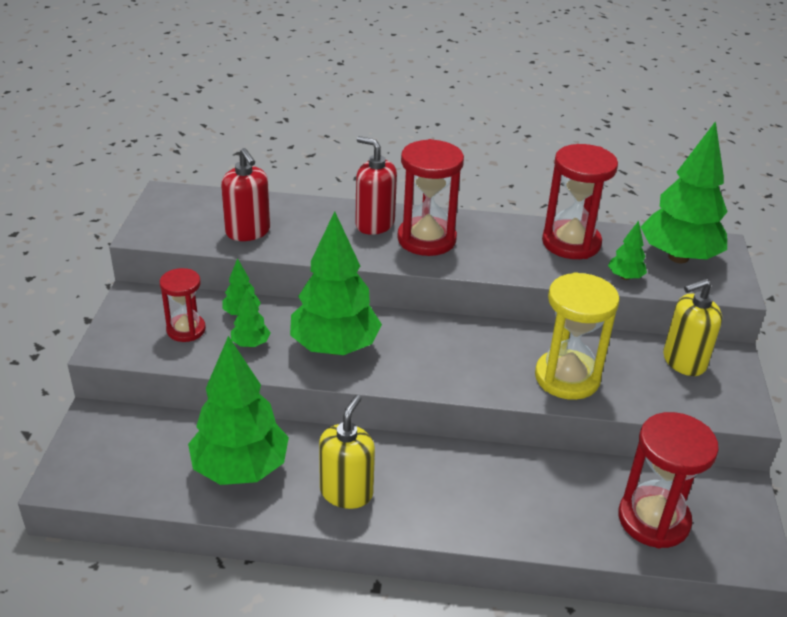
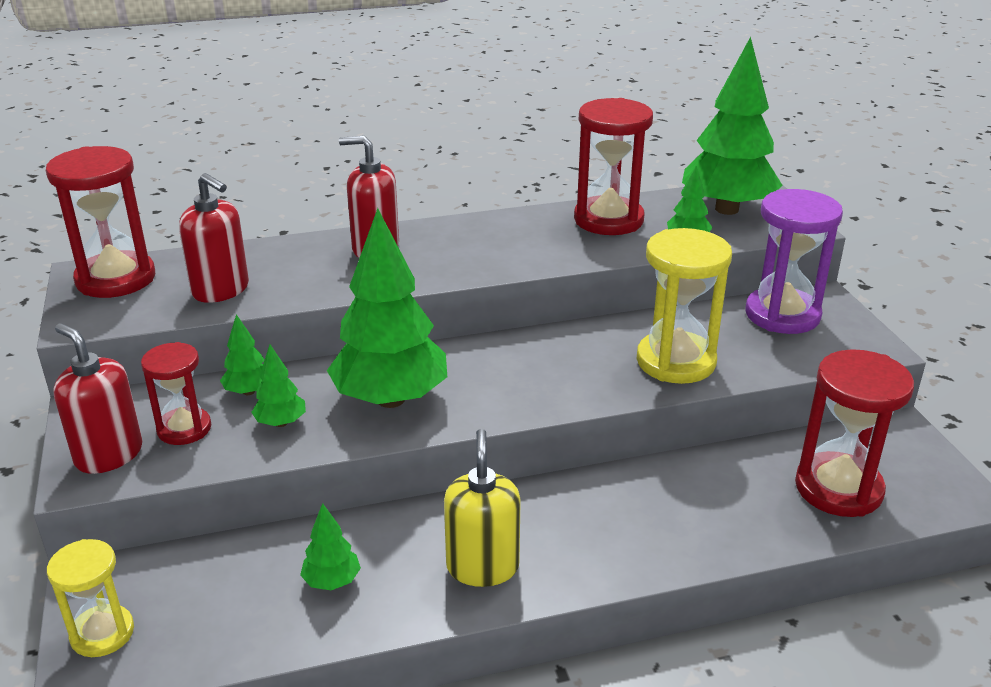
camera: 20 degrees left, 5 degrees down
(84, 457) = (102, 633): none -> yellow hourglass
(130, 335) = (109, 454): none -> red soap dispenser
(240, 469) = (332, 581): green tree -> green tree, size x0.44
(426, 239) = (447, 251): red hourglass -> red hourglass (116, 279)
(683, 361) = (782, 315): yellow soap dispenser -> purple hourglass

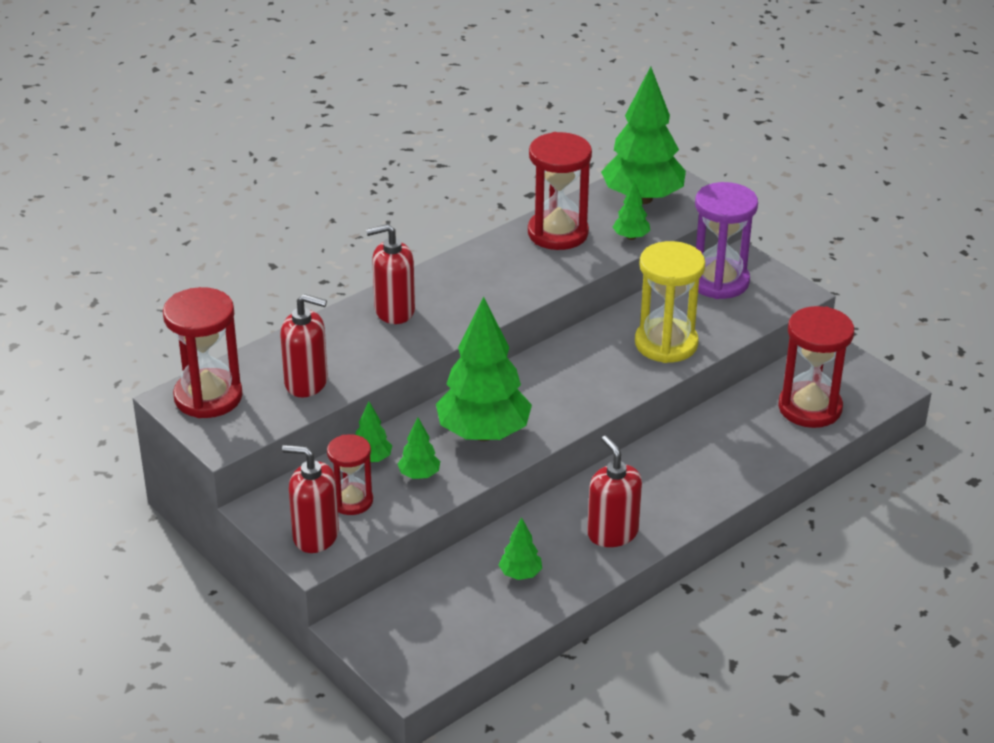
camera: 25 degrees left, 5 degrees up
(102, 633) = (396, 654): yellow hourglass -> none
(482, 567) = (612, 533): yellow soap dispenser -> red soap dispenser

